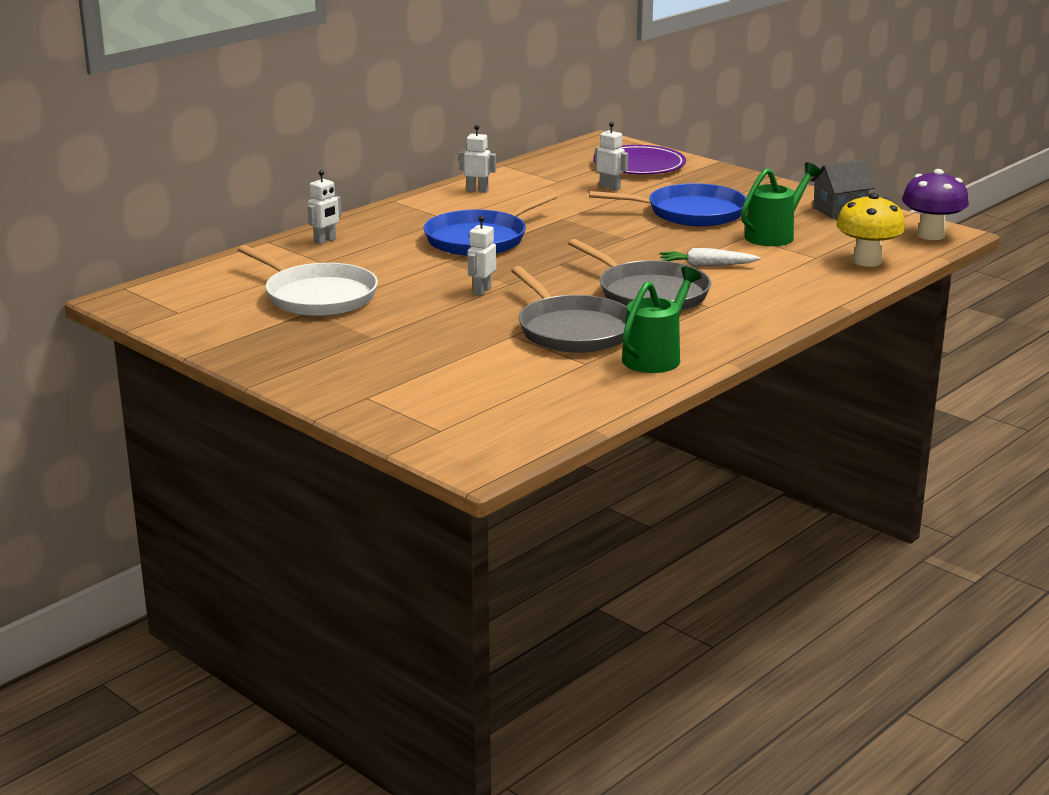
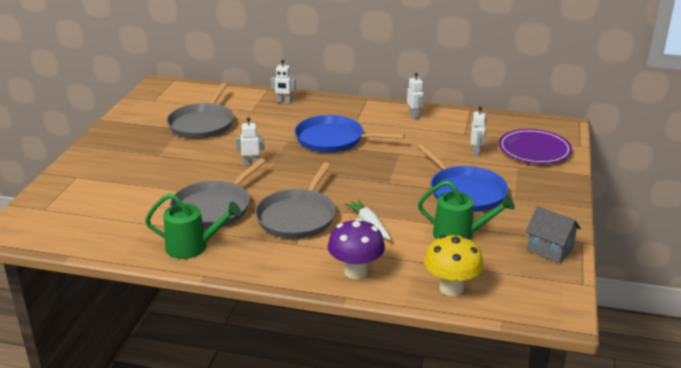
camera: 60 degrees right, 5 degrees up
(317, 296) = (202, 124): white pan -> grey pan
(931, 235) = (548, 306): purple mushroom -> purple mushroom (355, 272)

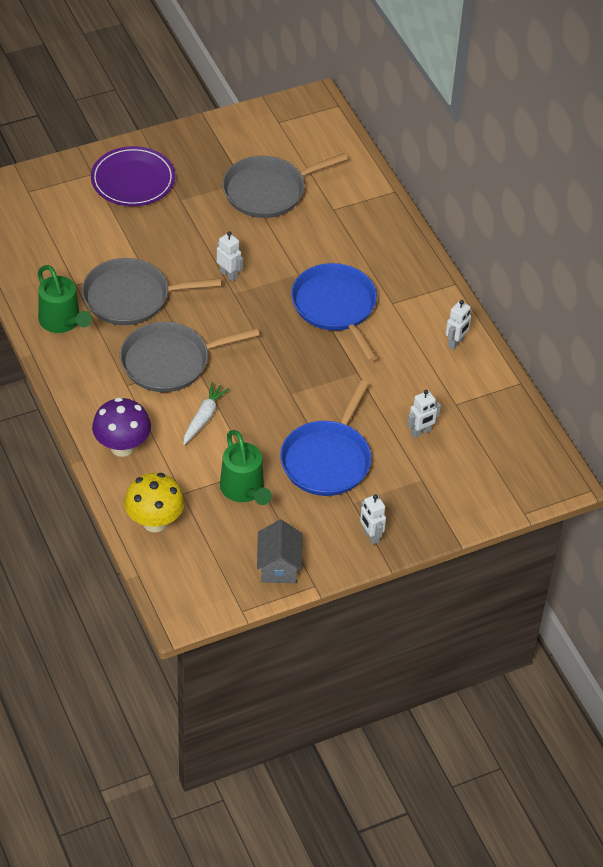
camera: 50 degrees right, 20 degrees up
(284, 102) = (379, 221): white robot -> white robot (370, 536)
(534, 150) = (474, 478): purple plate -> purple plate (133, 180)

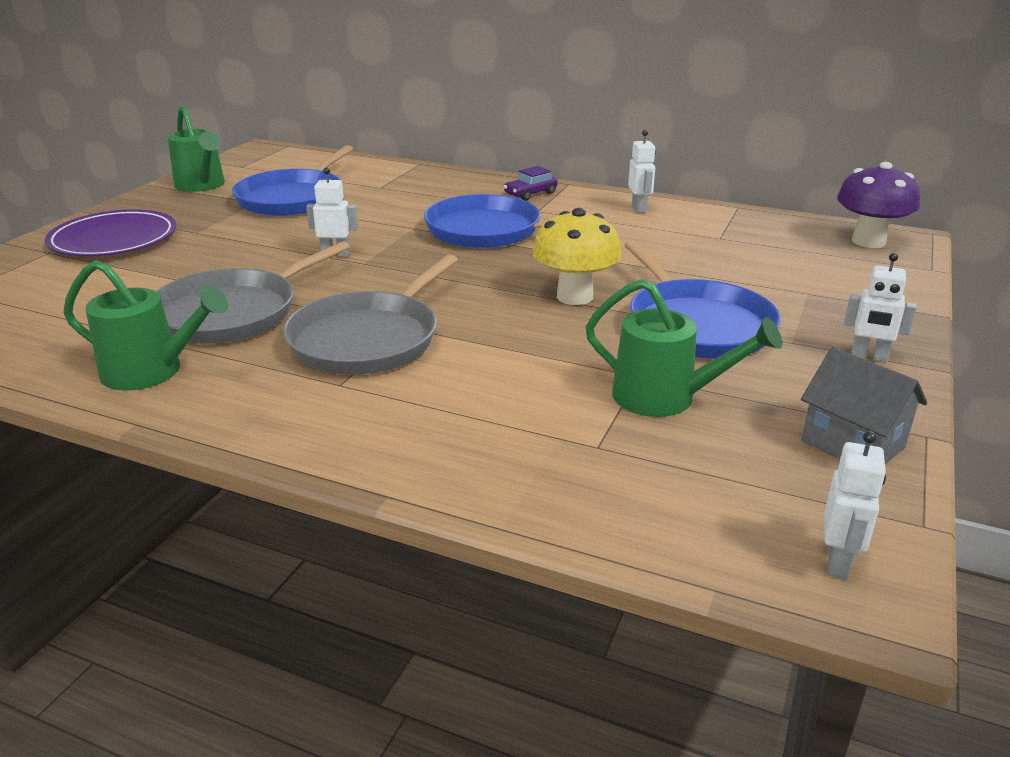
camera: 40 degrees left, 20 degrees down
(122, 447) = (430, 446): purple mushroom -> purple mushroom (868, 241)
(154, 522) = (618, 502): yellow mushroom -> yellow mushroom (574, 297)
(204, 417) = (494, 362): white carrot -> none
(231, 138) = (202, 186): none -> green watering can
(268, 191) = (293, 198): grey pan -> blue pan
(414, 280) = (530, 194): none -> purple car
(421, 432) = (733, 265): white robot -> white robot (838, 561)

